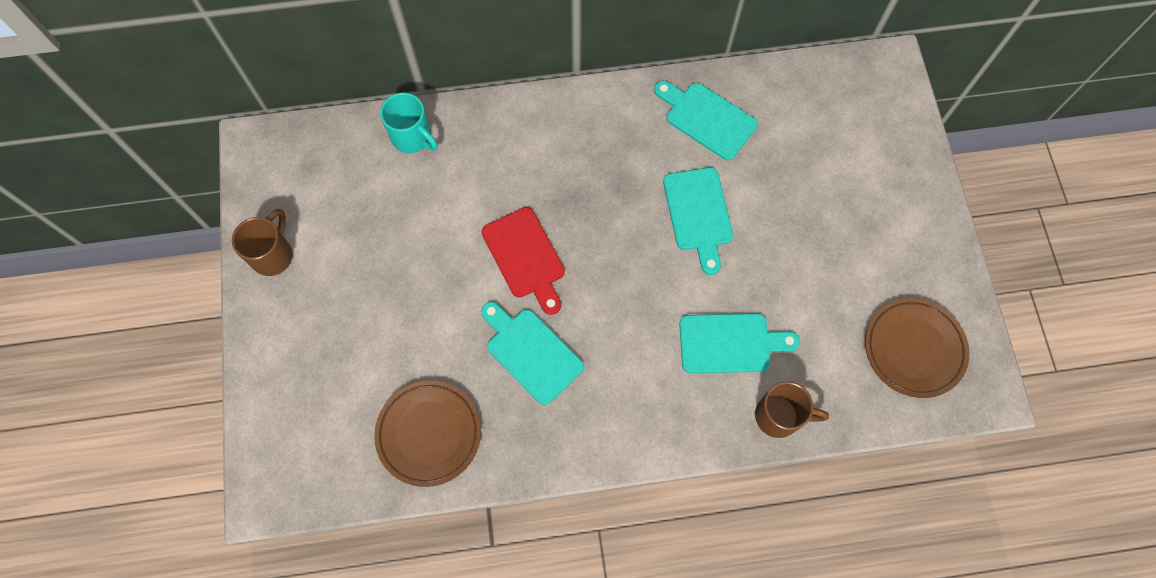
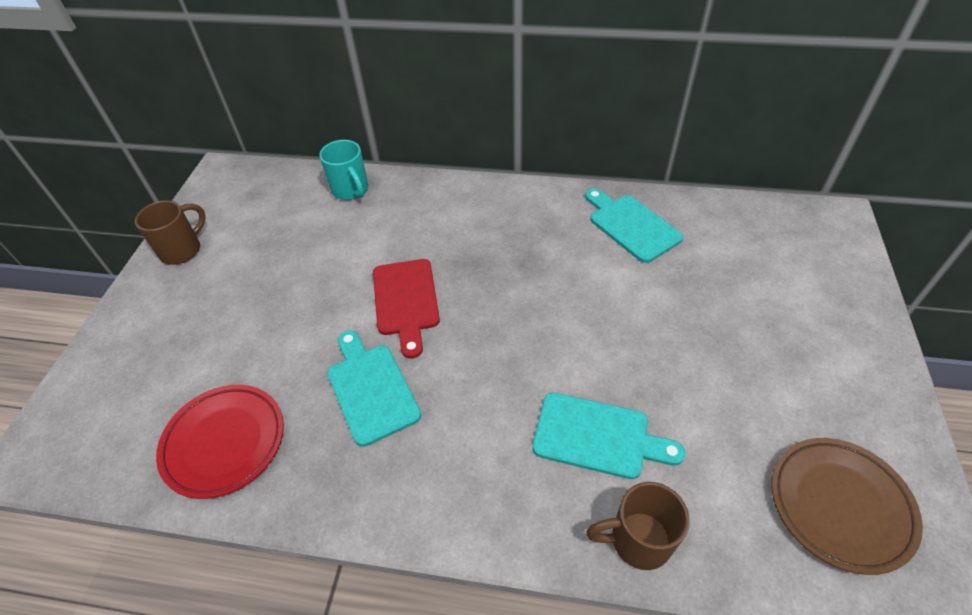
camera: 20 degrees right, 20 degrees down
(429, 434) = (224, 442): brown plate -> red plate
(698, 214) = (598, 302): turquoise cutting board -> none
(779, 416) = (638, 540): brown mug -> brown mug turned 150 degrees clockwise

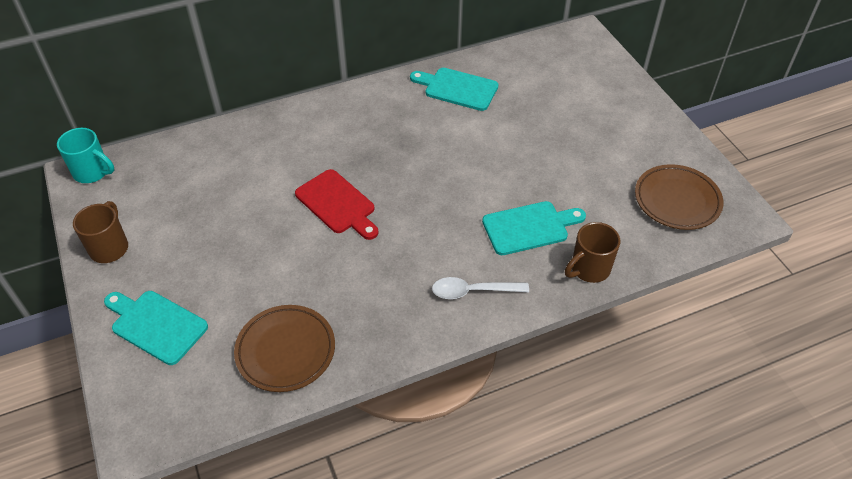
camera: 35 degrees left, 0 degrees up
(224, 442) = (286, 351): red plate -> brown plate
(351, 190) = (219, 144): turquoise mug -> turquoise mug (92, 172)
(371, 389) = (362, 269): turquoise cutting board -> turquoise cutting board (156, 325)
(467, 485) = (473, 291): none -> white spoon

